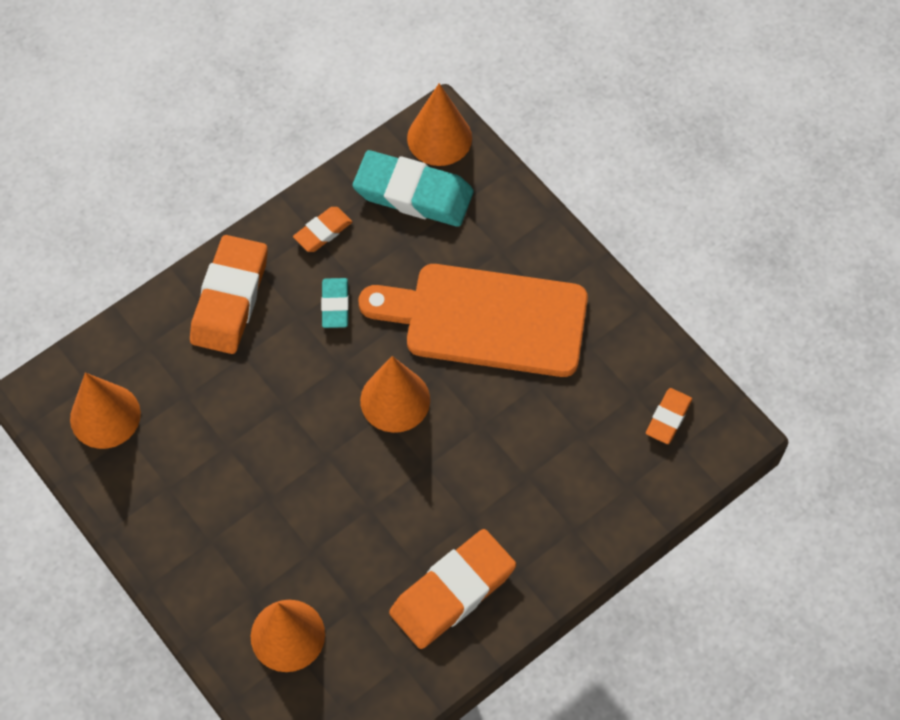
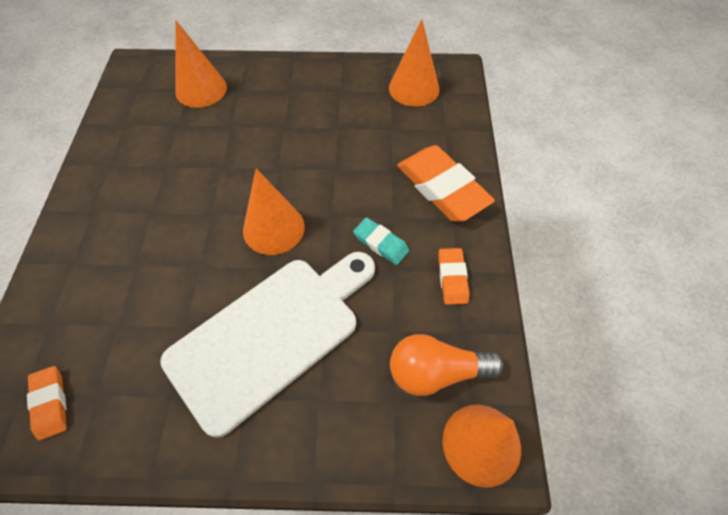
camera: 130 degrees right, 5 degrees down
(413, 193) = (436, 372): turquoise eraser -> orange light bulb
(452, 592) = (126, 171): orange eraser -> none
(487, 319) = (271, 335): orange cutting board -> white cutting board

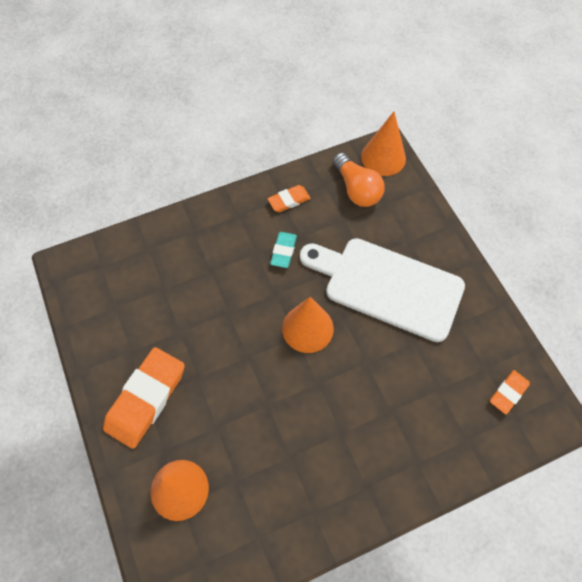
camera: 115 degrees left, 5 degrees up
(414, 88) = (104, 289): orange cone -> none
(442, 188) = (214, 230): orange eraser -> orange eraser (146, 399)

